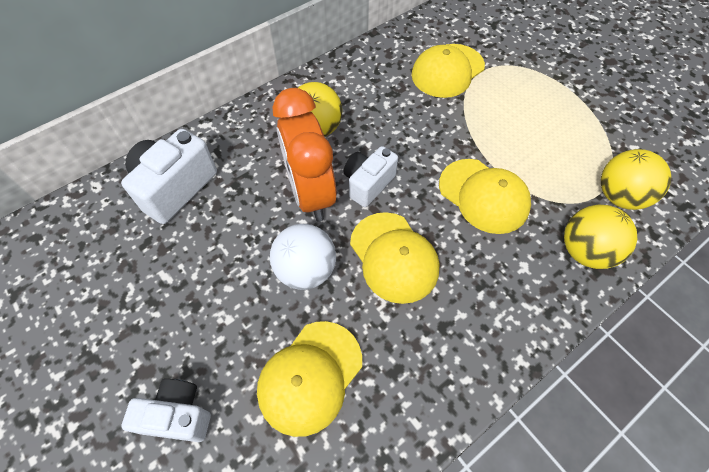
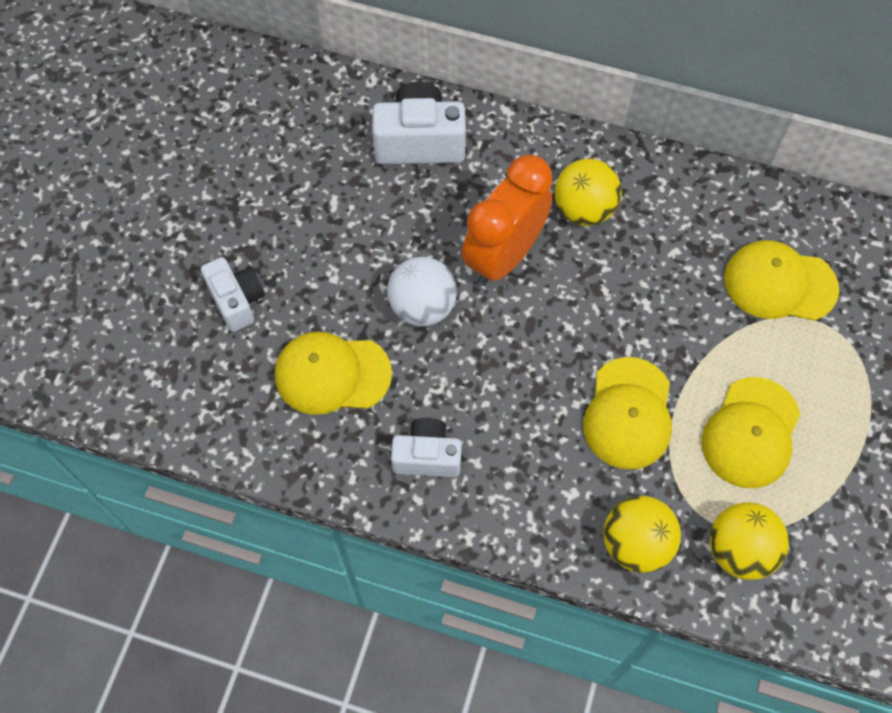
camera: 55 degrees right, 5 degrees up
(368, 184) = (556, 299): white camera -> white camera (427, 456)
(394, 257) = (492, 371): yellow cap -> yellow cap (751, 433)

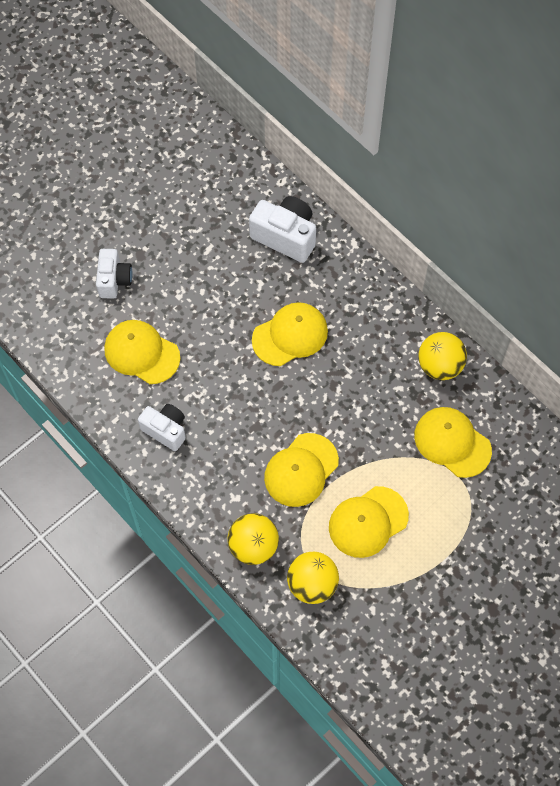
camera: 30 degrees right, 0 degrees up
(422, 306) = (220, 340): white ball -> none
(504, 256) = (290, 335): orange clock -> yellow cap
(584, 209) = (360, 332): yellow ball -> yellow ball (439, 366)

